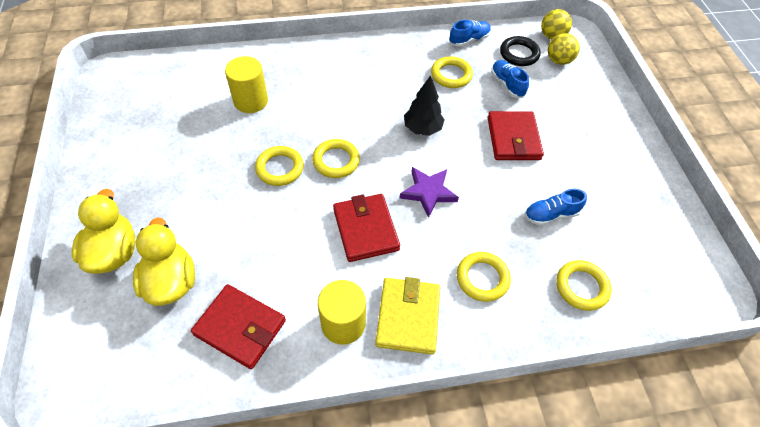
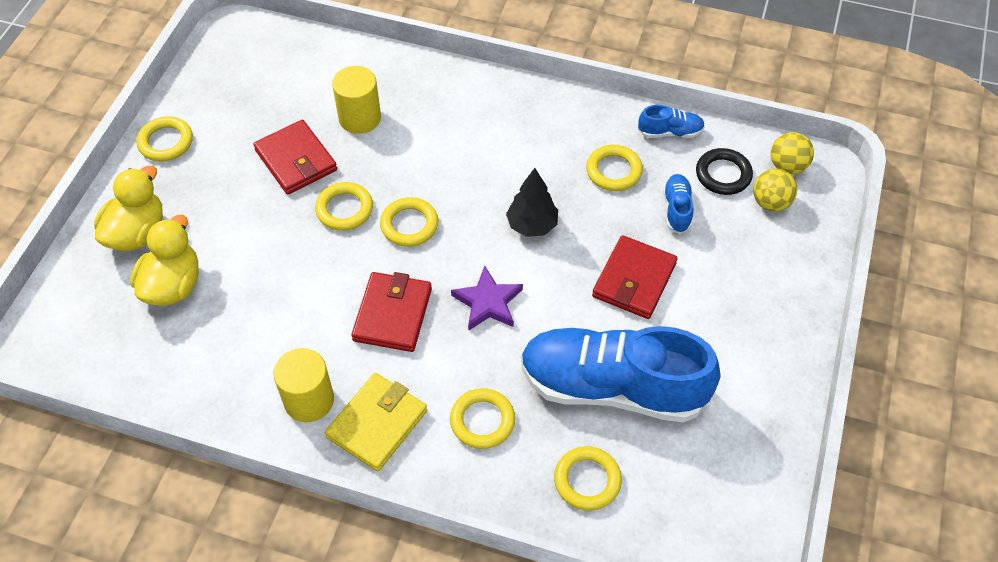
camera: 30 degrees right, 0 degrees up
(99, 172) = (166, 142): none -> yellow ring
(240, 327) = (211, 359): red wallet -> red wallet (296, 160)
(551, 214) = (612, 387): blue shoe -> blue shoe, size x2.46

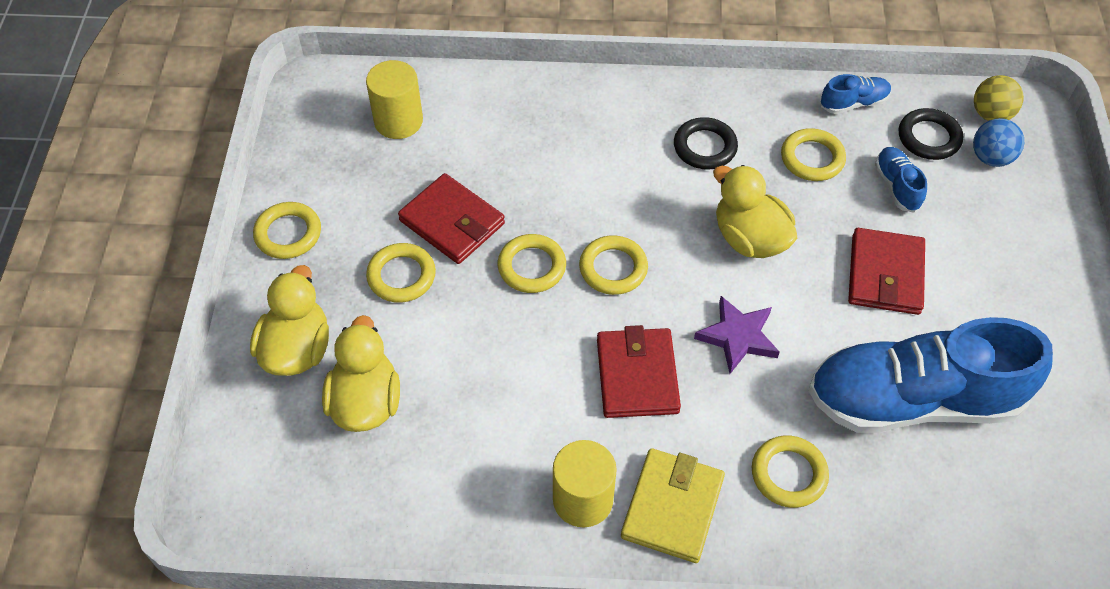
camera: 15 degrees left, 0 degrees up
(360, 118) = (506, 158): yellow cylinder -> yellow cylinder (398, 121)
(527, 143) = (705, 147): none -> black ring
(532, 225) = (749, 238): black tree -> yellow duck
(587, 480) = (931, 512): yellow ring -> yellow ring (401, 276)
(770, 203) = (991, 157): yellow ball -> blue ball

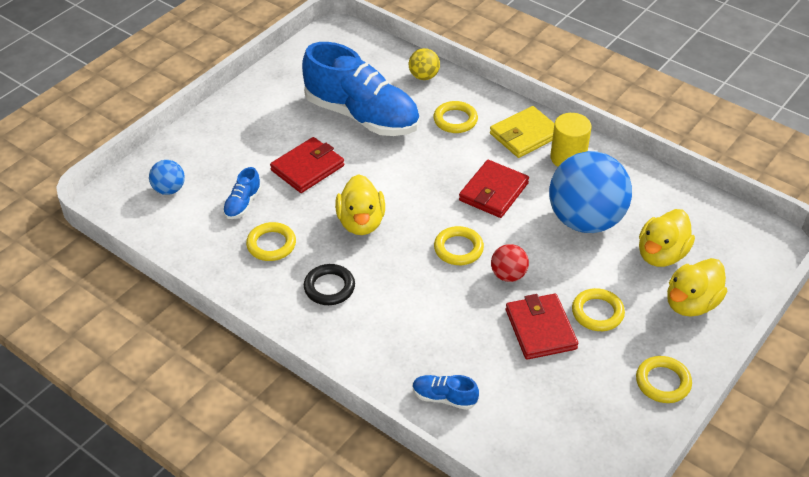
camera: 145 degrees left, 10 degrees down
(398, 121) = (530, 427): yellow cylinder -> none
(492, 400) = (585, 220): none -> blue ball
(532, 267) = (508, 275): yellow ring -> red ball
(738, 337) = (420, 181): purple star -> none
(853, 103) = (203, 262): blue shoe -> blue shoe (444, 398)
(929, 138) = (187, 218): black ring -> none
(991, 114) = (133, 210): yellow ball -> yellow ball (424, 76)

